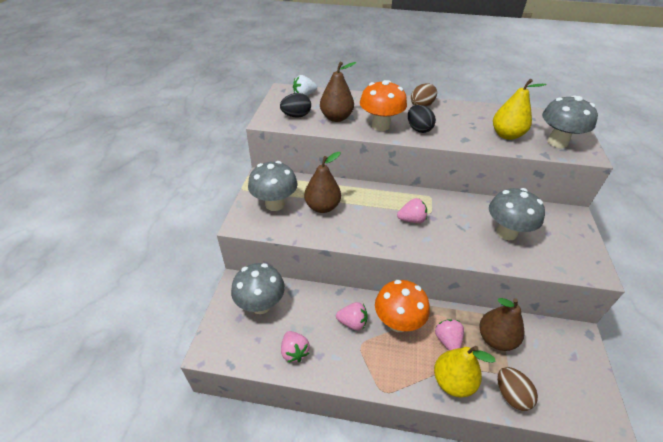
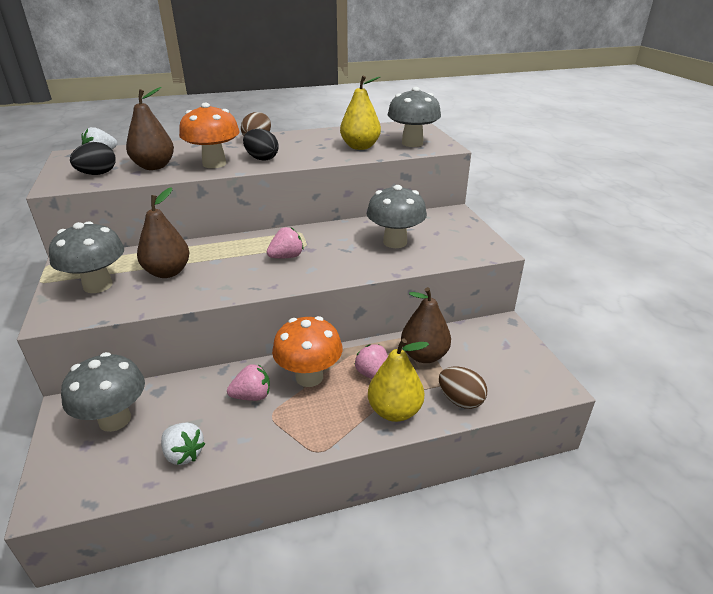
camera: 25 degrees left, 10 degrees down
(294, 352) = (183, 454): pink strawberry -> white strawberry

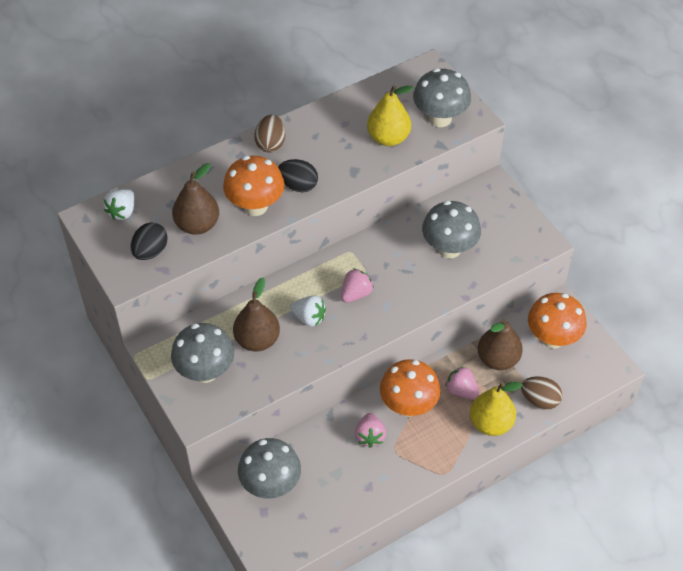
camera: 15 degrees left, 20 degrees up
(183, 454) = (345, 500): white strawberry -> white strawberry (309, 318)
(252, 396) = (370, 436): pink strawberry -> pink strawberry turned 120 degrees clockwise
(490, 349) = (552, 338): none -> orange mushroom

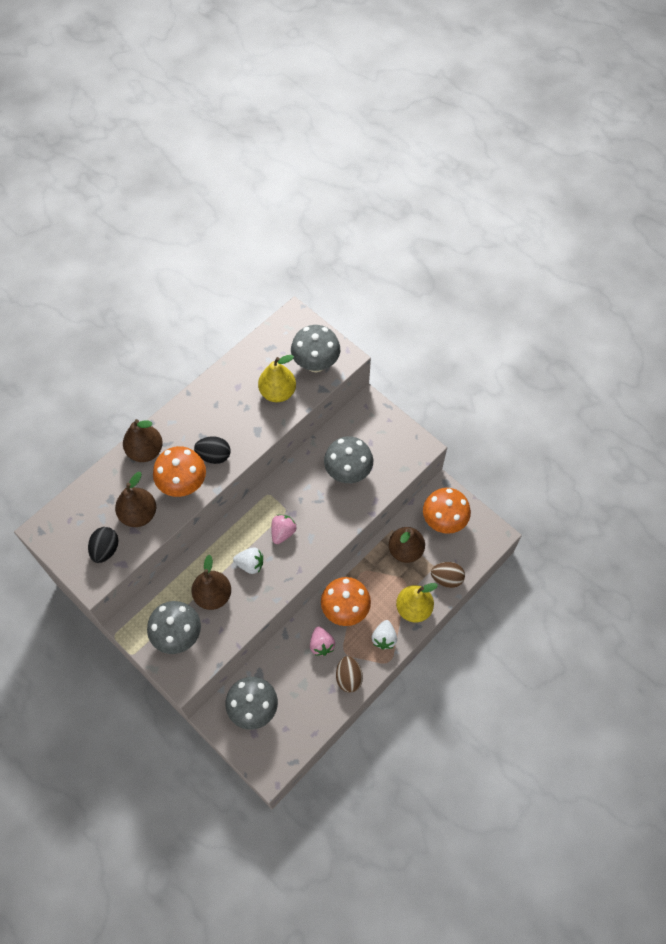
camera: 15 degrees left, 10 degrees up
(122, 212) = (70, 517): white strawberry -> white strawberry (384, 638)
(223, 165) = (145, 451): none -> brown pear
(270, 144) = (180, 421): brown egg -> brown egg (348, 677)
(461, 391) = (384, 586): pink strawberry -> none

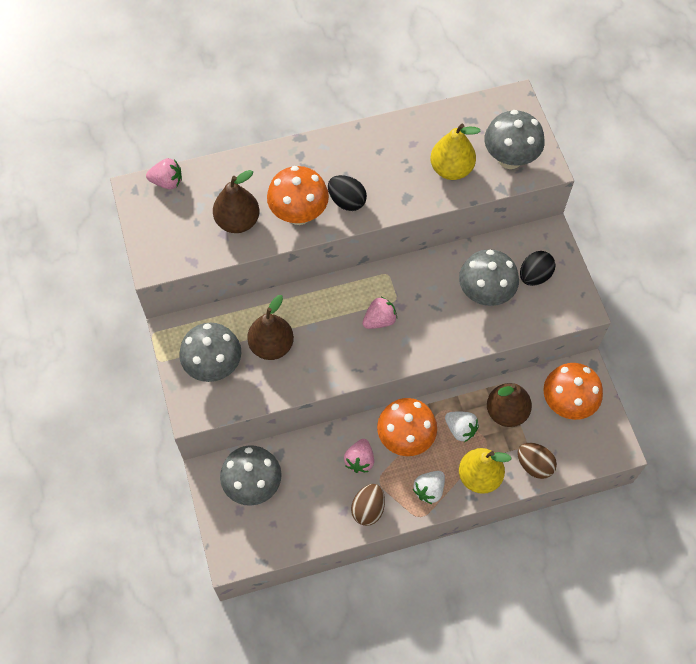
camera: 30 degrees right, 0 degrees up
(63, 511) = (167, 182): none -> pink strawberry
(105, 549) = (185, 239): black egg -> black egg (534, 276)
(145, 451) = (281, 162): brown pear -> none
(250, 564) = (327, 335): white strawberry -> white strawberry (460, 429)

